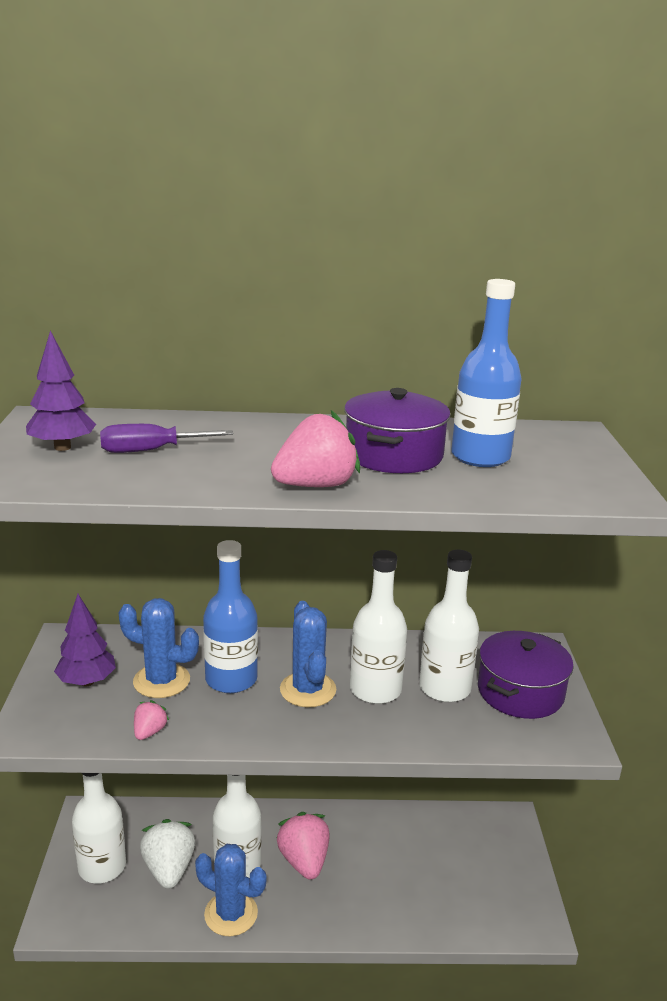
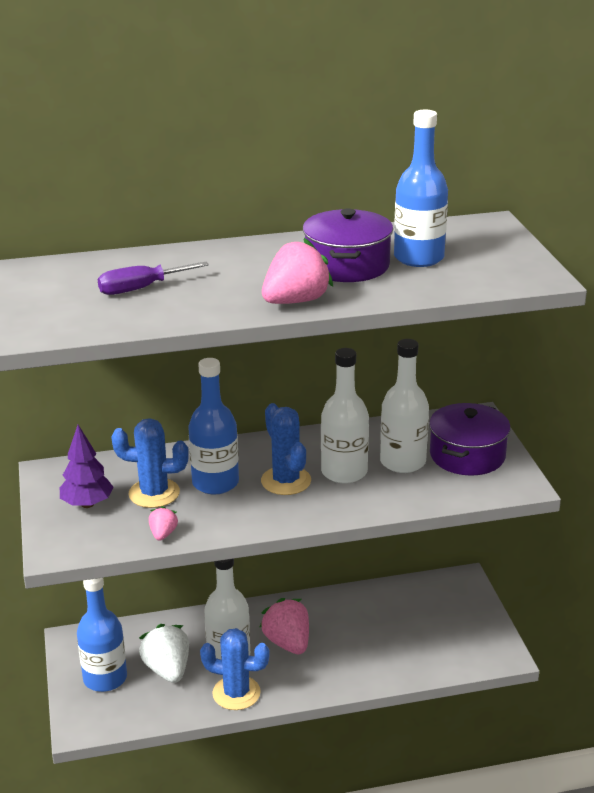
camera: 10 degrees left, 5 degrees up
(62, 447) = (63, 296): purple tree -> none
(102, 866) = (105, 678): white bottle -> blue bottle

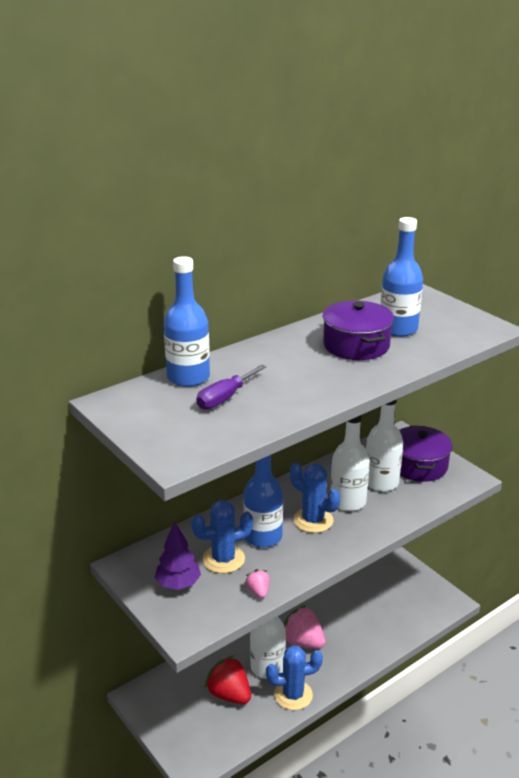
camera: 25 degrees left, 0 degrees up
(105, 678) = (185, 719): blue bottle -> blue bottle (188, 377)
(167, 669) = (229, 694): white strawberry -> red strawberry
(296, 301) = (352, 382): pink strawberry -> none

